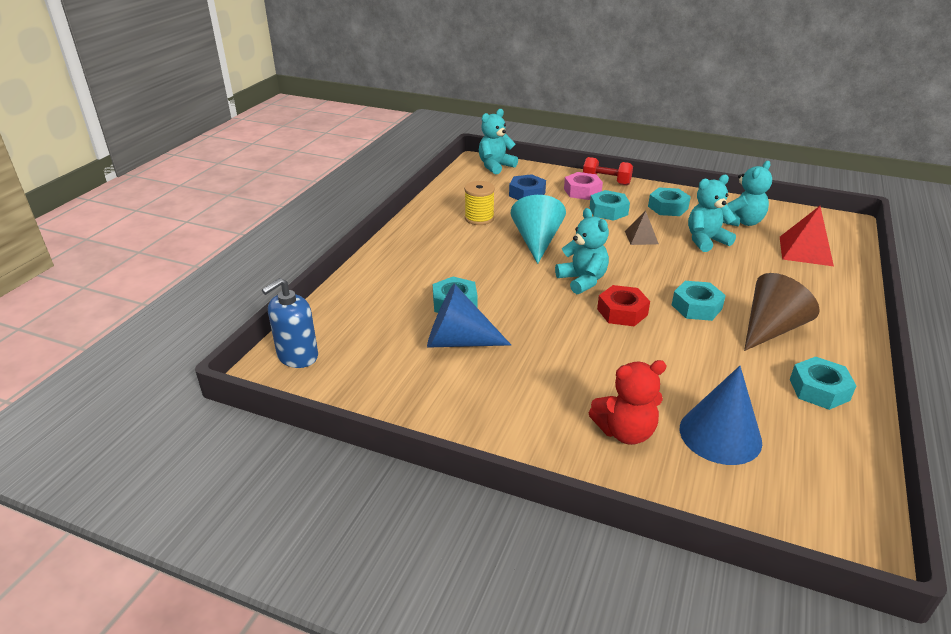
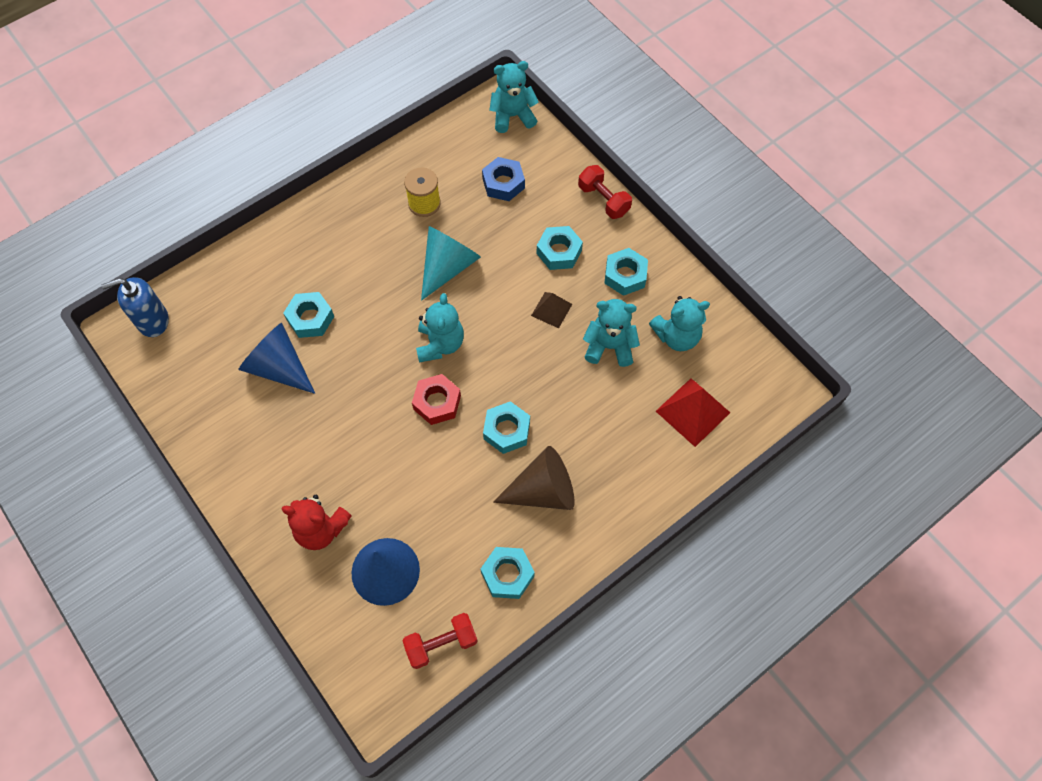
camera: 30 degrees right, 30 degrees up
(582, 191) = (563, 205): pink nut -> none
(836, 463) = (441, 643): none -> red dumbbell

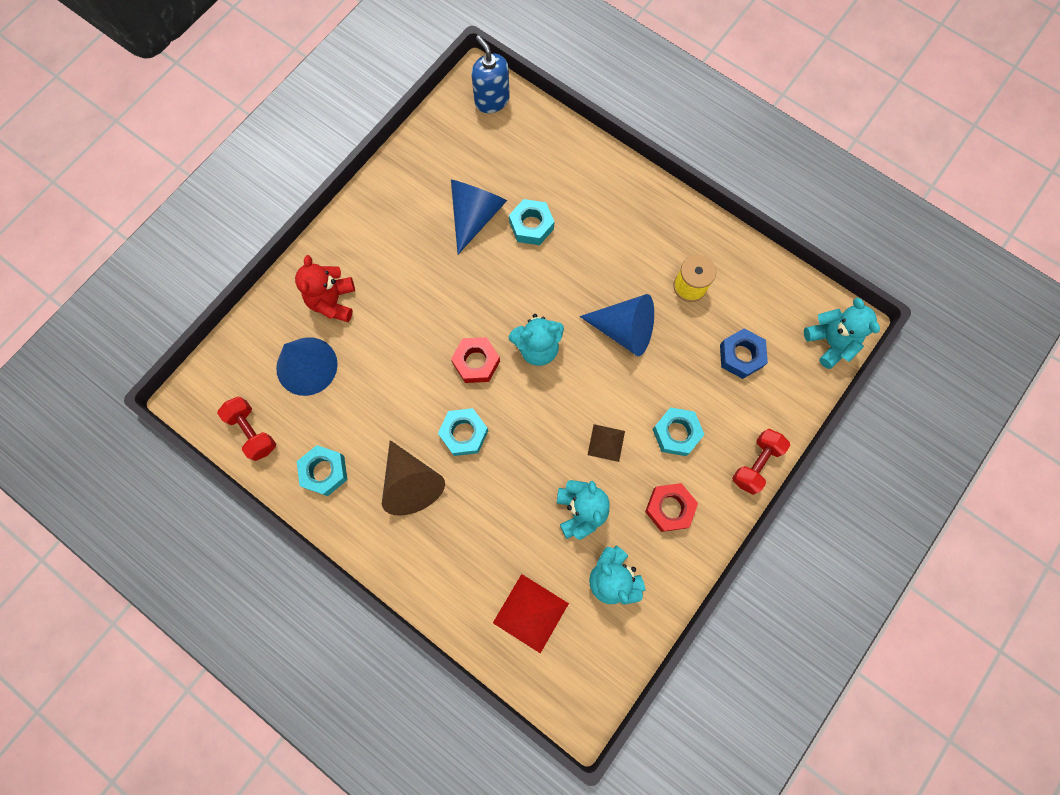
camera: 75 degrees right, 10 degrees up
(448, 267) = (624, 330): turquoise cone -> blue cone
(625, 275) = (669, 508): turquoise nut -> red nut

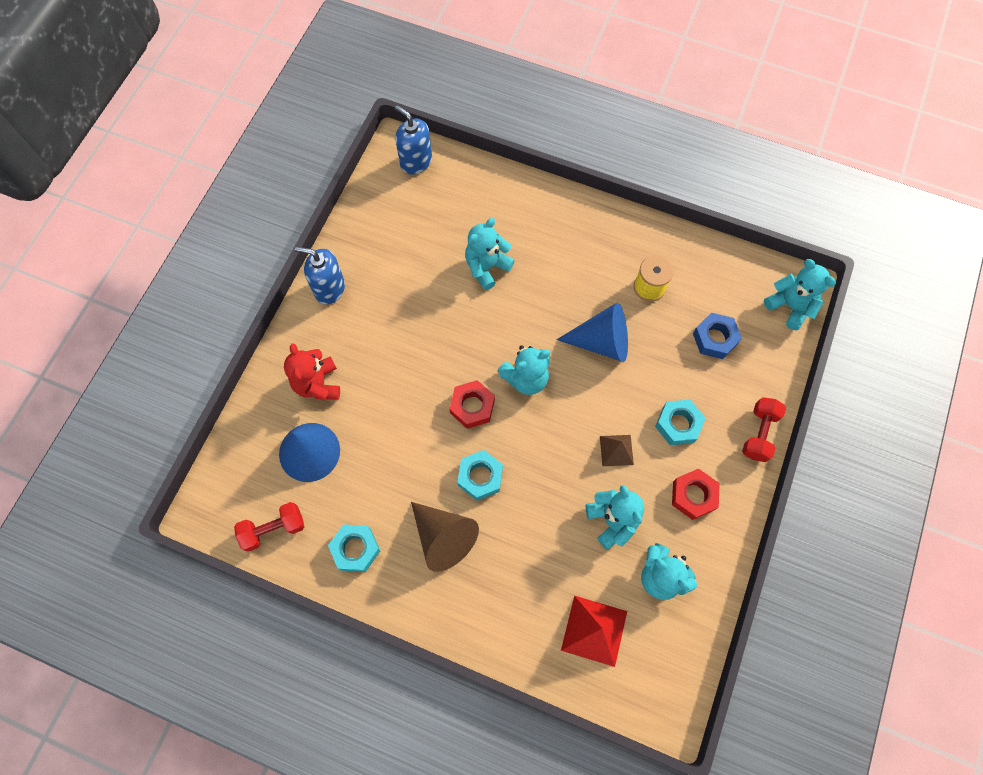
camera: 15 degrees left, 5 degrees down
(252, 431) = (273, 529): red dumbbell -> red dumbbell turned 60 degrees counterclockwise
(370, 209) = (329, 288): none -> blue soap dispenser
(475, 216) = (431, 271): blue cone -> none
(531, 226) = (487, 267): turquoise nut -> turquoise teddy bear

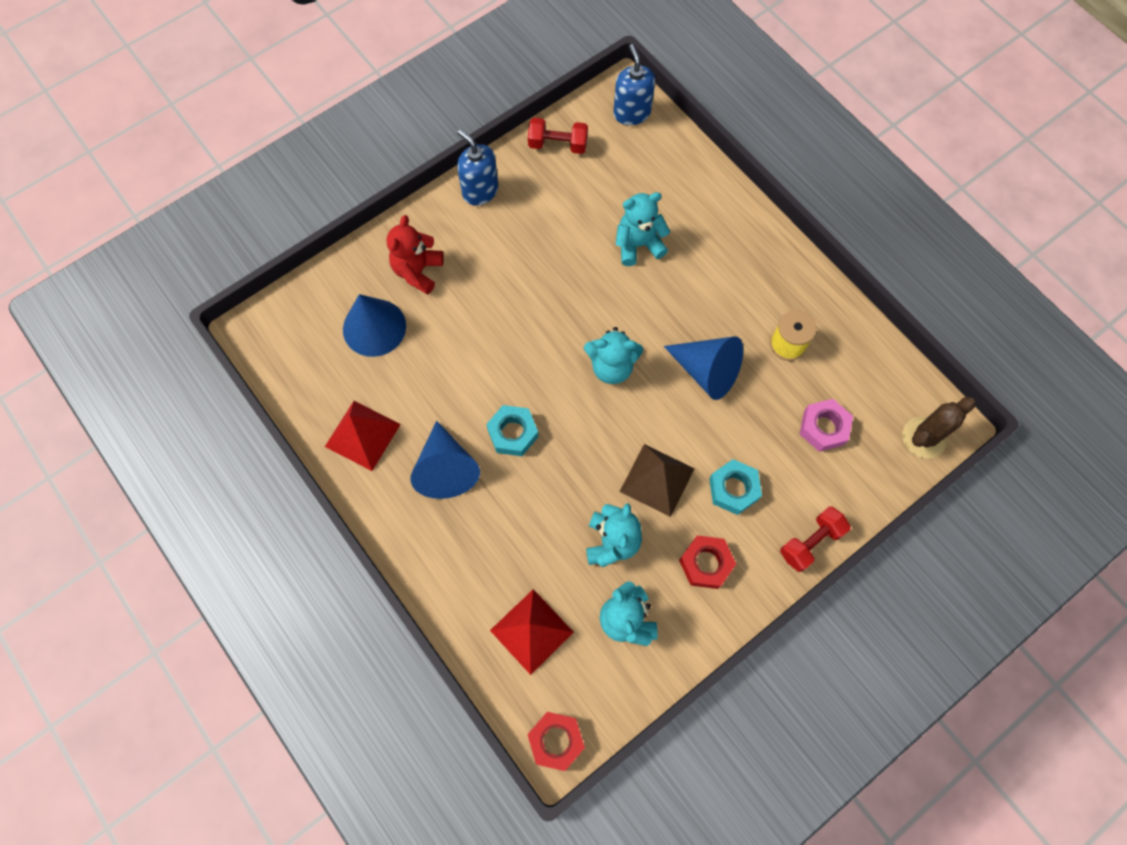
camera: 30 degrees right, 0 degrees up
(273, 529) = (303, 378): red dumbbell -> red dumbbell (558, 144)
(355, 549) = (362, 435): turquoise nut -> red pyramid
(443, 537) = (446, 468): brown cone -> blue cone
(472, 406) = (545, 366): red nut -> red nut (556, 740)
(616, 450) = (657, 480): brown pyramid -> brown pyramid, size x1.63
(714, 338) = (823, 428): blue nut -> pink nut
(790, 306) = (923, 438): turquoise teddy bear -> brown cactus

